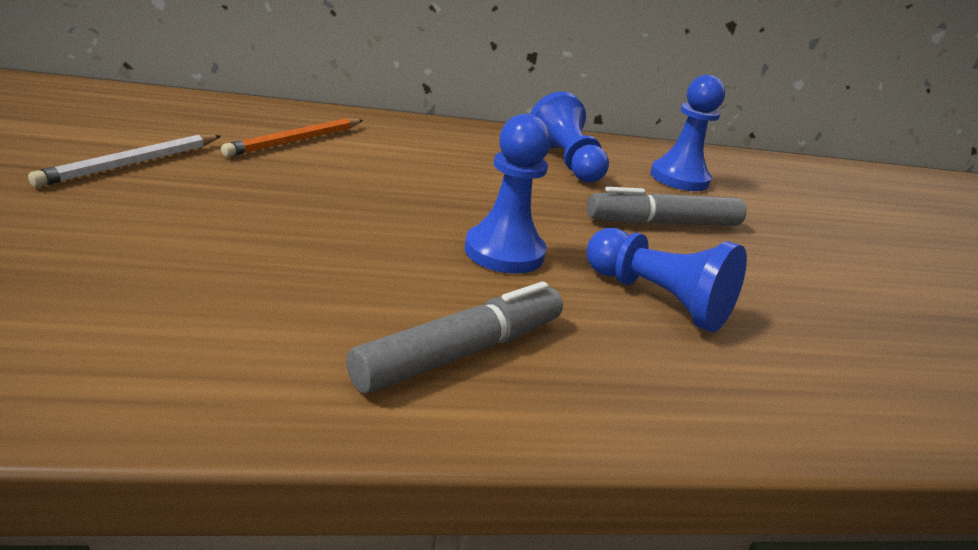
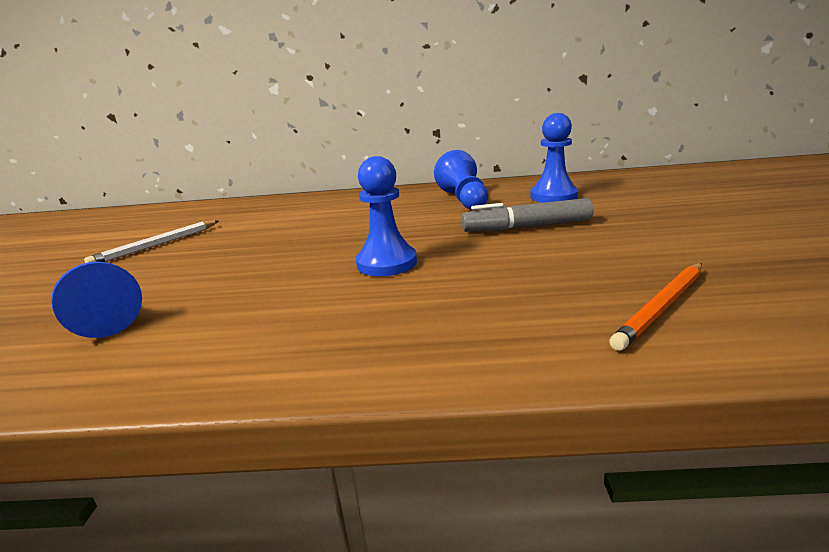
camera: 15 degrees right, 5 degrees down
(296, 140) = (270, 216): orange pencil -> orange pencil (661, 307)
(460, 352) = (319, 332): grey marker -> none
(657, 299) = (498, 279): blue pawn -> blue pawn (101, 316)

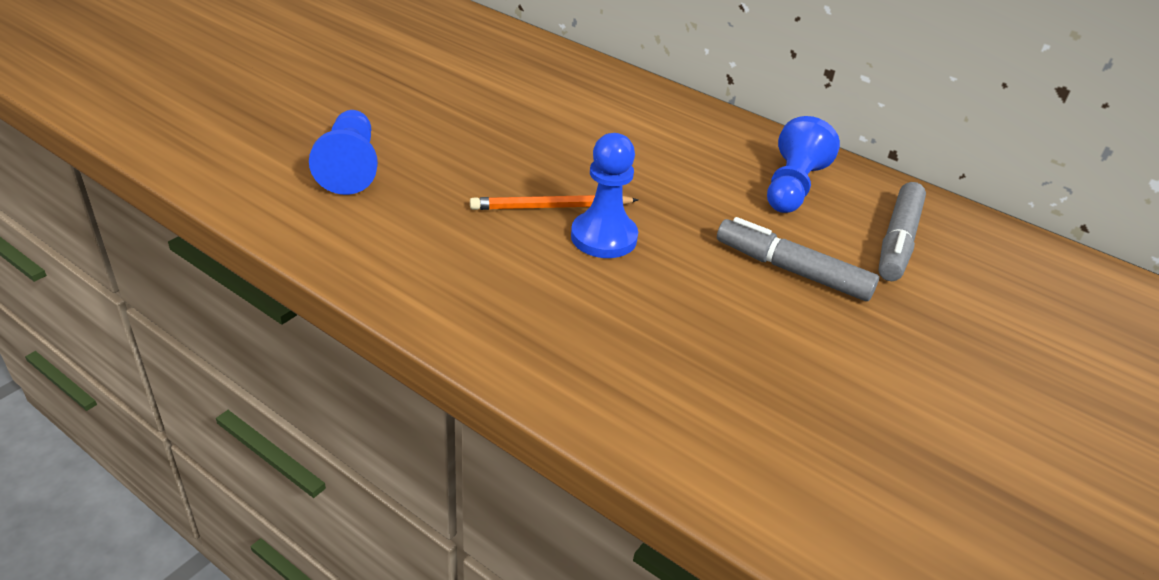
camera: 30 degrees right, 15 degrees up
(156, 245) = (446, 90): white pencil -> none
(553, 196) = (898, 241): blue pawn -> grey marker
(661, 307) = (753, 433): orange pencil -> orange pencil (551, 207)

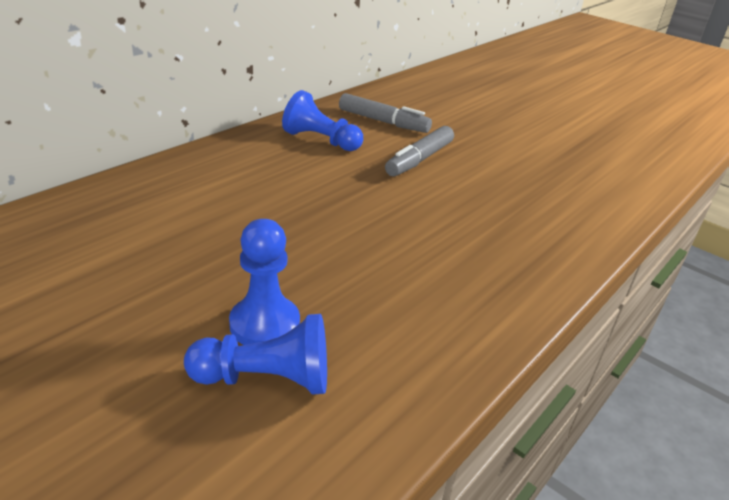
camera: 85 degrees left, 5 degrees down
(551, 207) = (347, 245): orange pencil -> none
(604, 237) = (390, 224): blue pawn -> blue pawn (264, 324)

